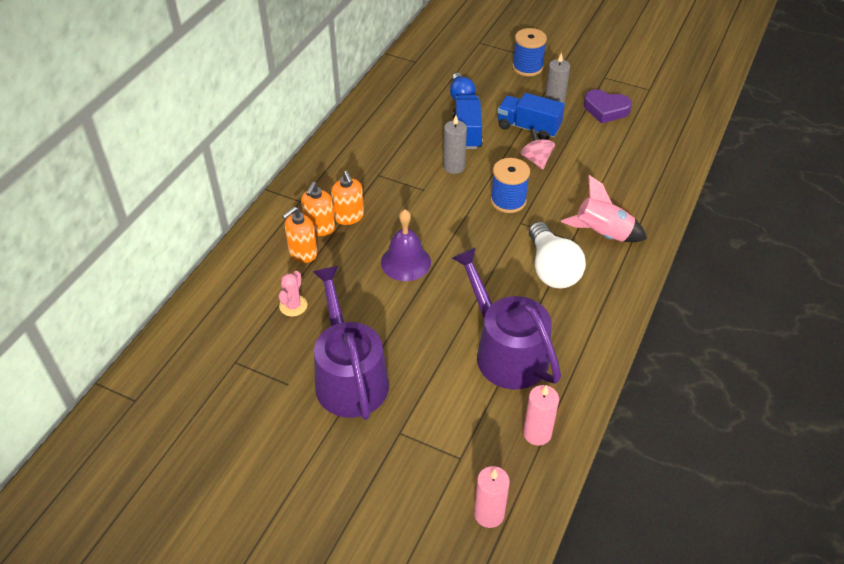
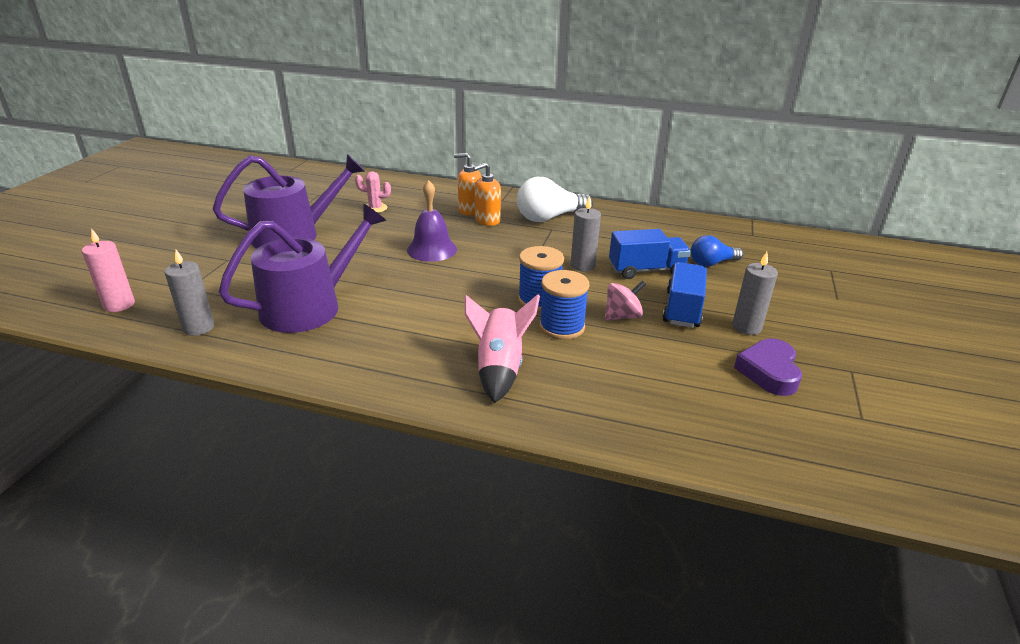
camera: 80 degrees right, 15 degrees down
(303, 253) = (436, 206): orange soap dispenser -> none
(527, 67) = (811, 305): blue spool -> blue spool (562, 327)
(537, 433) = (198, 327): pink candle -> grey candle
(552, 269) = (431, 331): white light bulb -> white light bulb (549, 217)

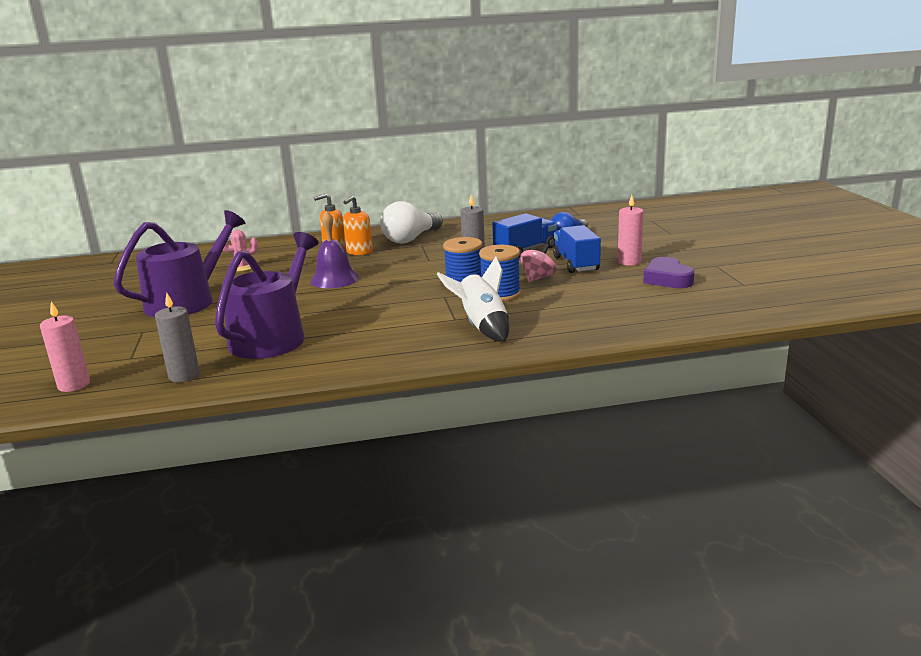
camera: 25 degrees left, 10 degrees down
(499, 368) = (482, 327): pink rocket -> white rocket
(746, 327) = (629, 262): grey candle -> pink candle

